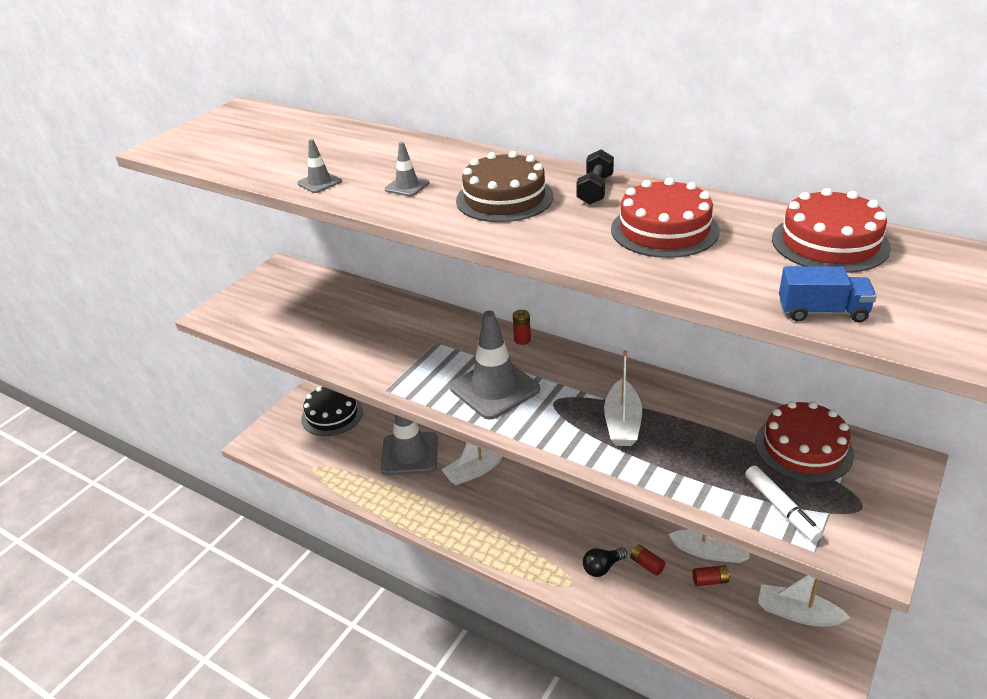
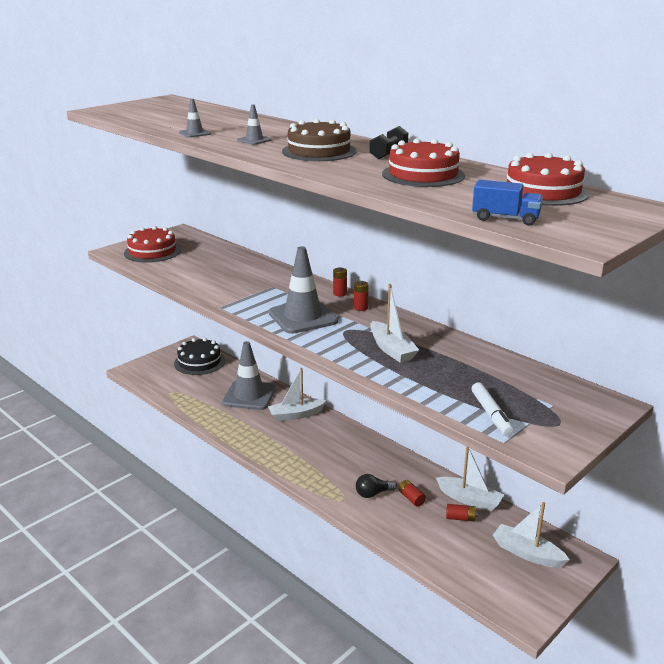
camera: 10 degrees right, 10 degrees down
(557, 359) = (360, 308): none -> red battery
(622, 423) = (391, 349): white boat -> white boat turned 45 degrees counterclockwise
(803, 448) = (531, 384): red cake -> red cake (152, 251)

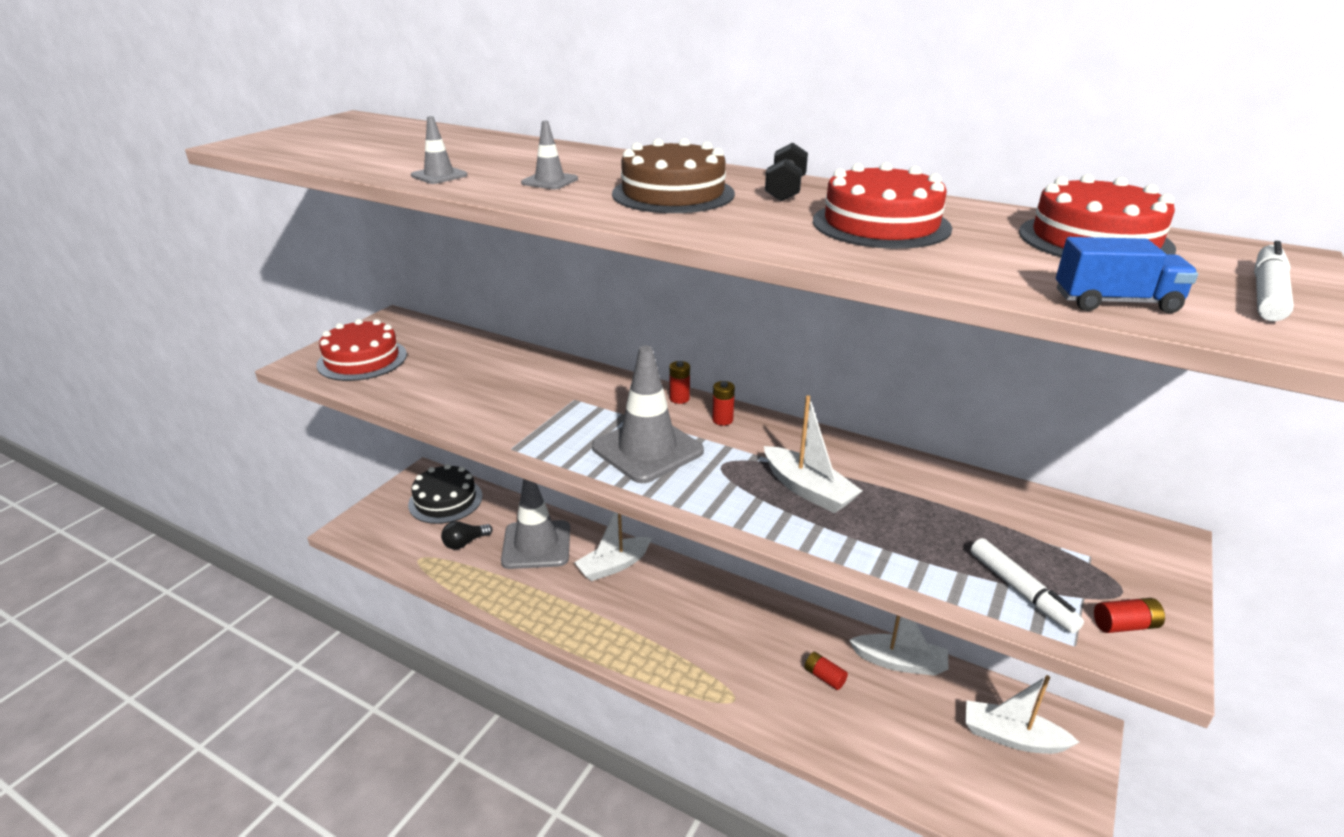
camera: 15 degrees left, 5 degrees up
(373, 493) = (770, 680): black light bulb -> black light bulb (465, 543)
(460, 518) = (902, 697): red battery -> red battery (1125, 625)
(603, 223) = (1266, 294): none -> white marker

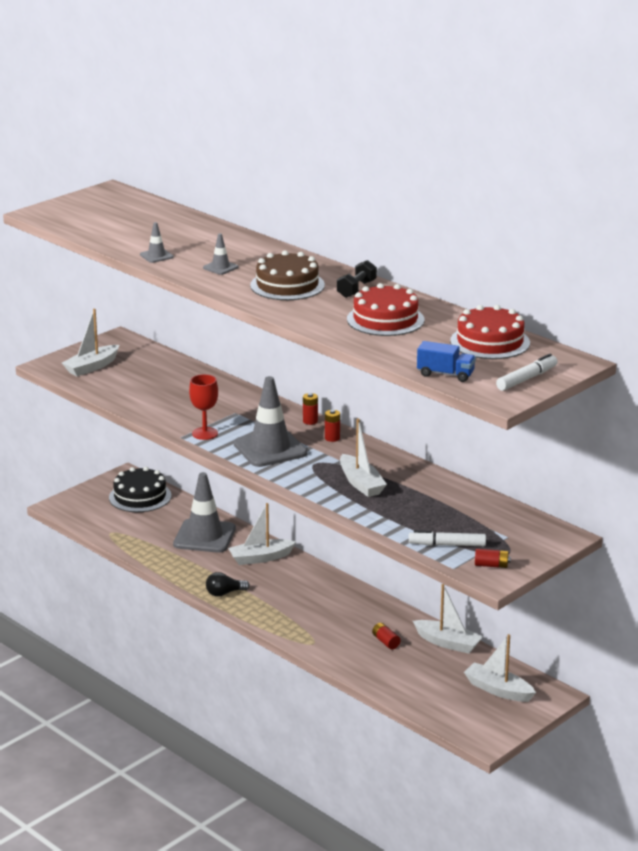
camera: 15 degrees right, 5 degrees down
(362, 359) = (92, 367): red cake -> white boat
(465, 543) = (148, 527): black light bulb -> black light bulb (224, 593)
(544, 437) = (205, 433): none -> red goblet
(1021, 591) = (447, 545): white marker -> white marker turned 105 degrees clockwise

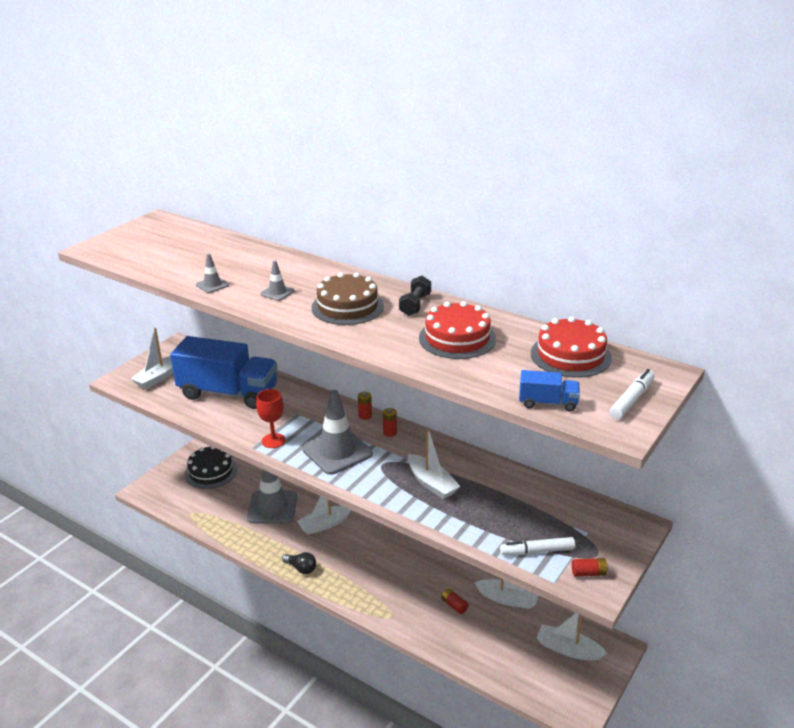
camera: 10 degrees left, 5 degrees up
(165, 388) = (228, 393): none -> blue truck
(224, 593) = (301, 568): black light bulb -> black light bulb turned 120 degrees counterclockwise

